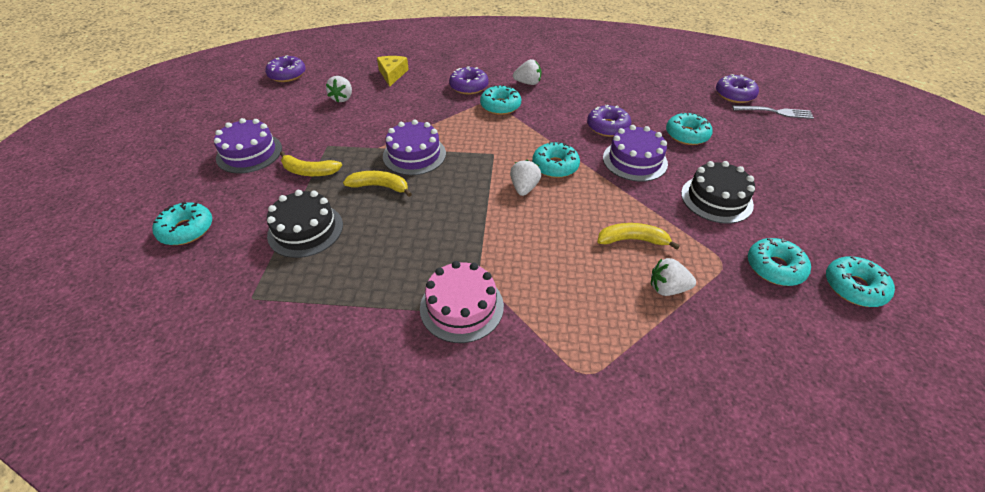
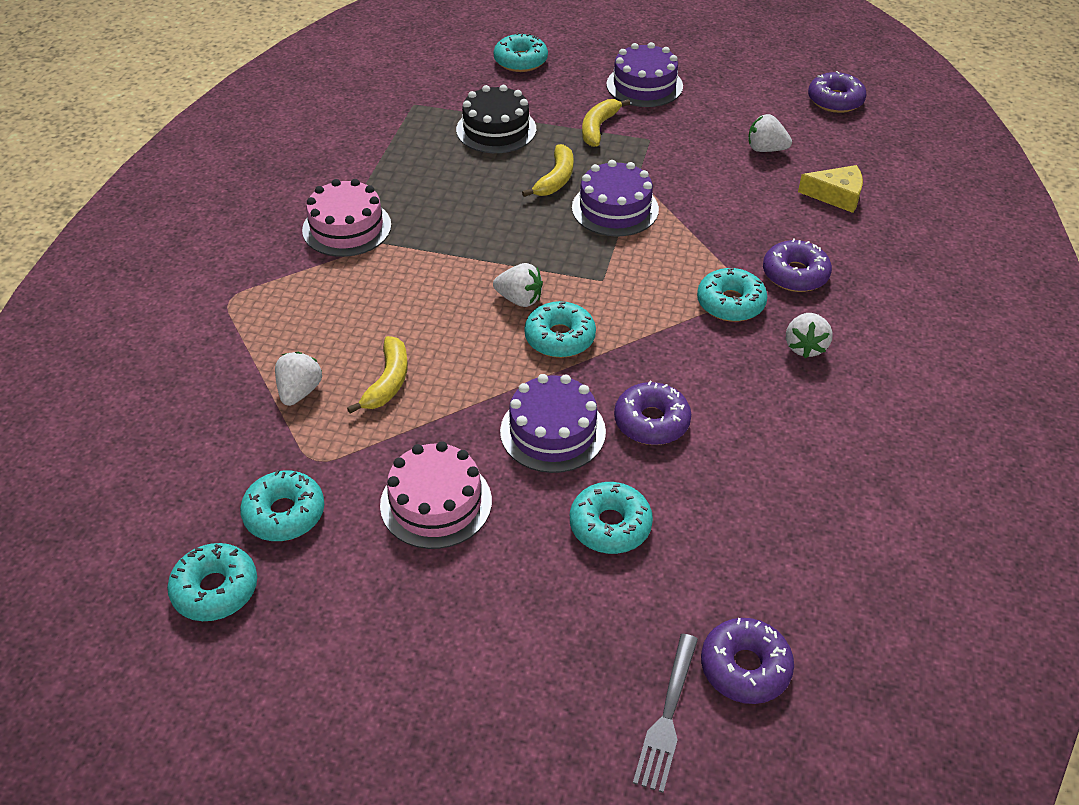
camera: 100 degrees right, 0 degrees up
(716, 199) = (436, 503): black cake -> pink cake

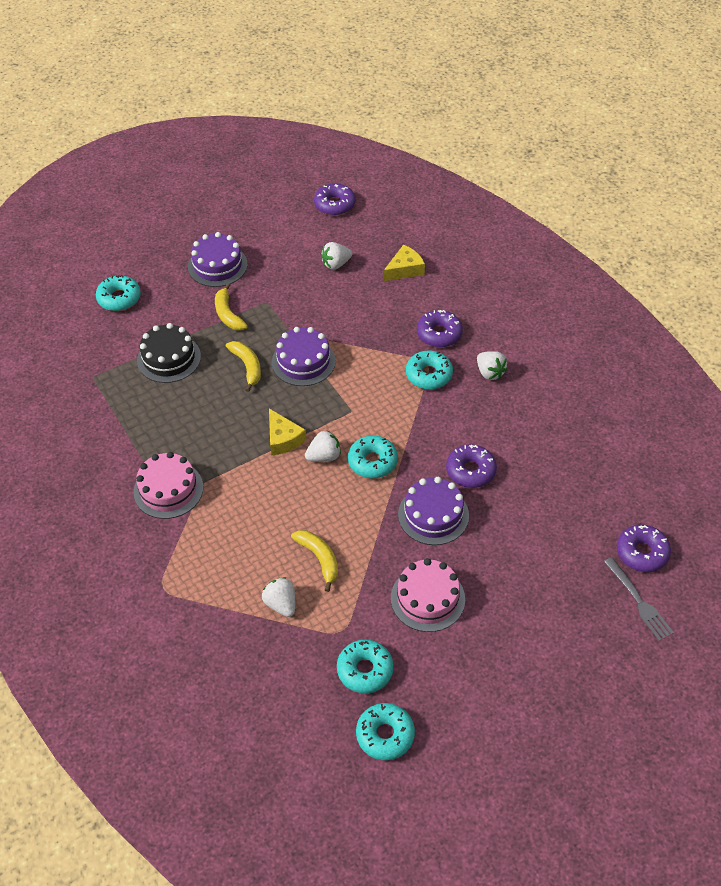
camera: 45 degrees left, 5 degrees up
(503, 258) = (283, 439): none -> yellow cheese
(610, 525) = (516, 539): turquoise donut -> none

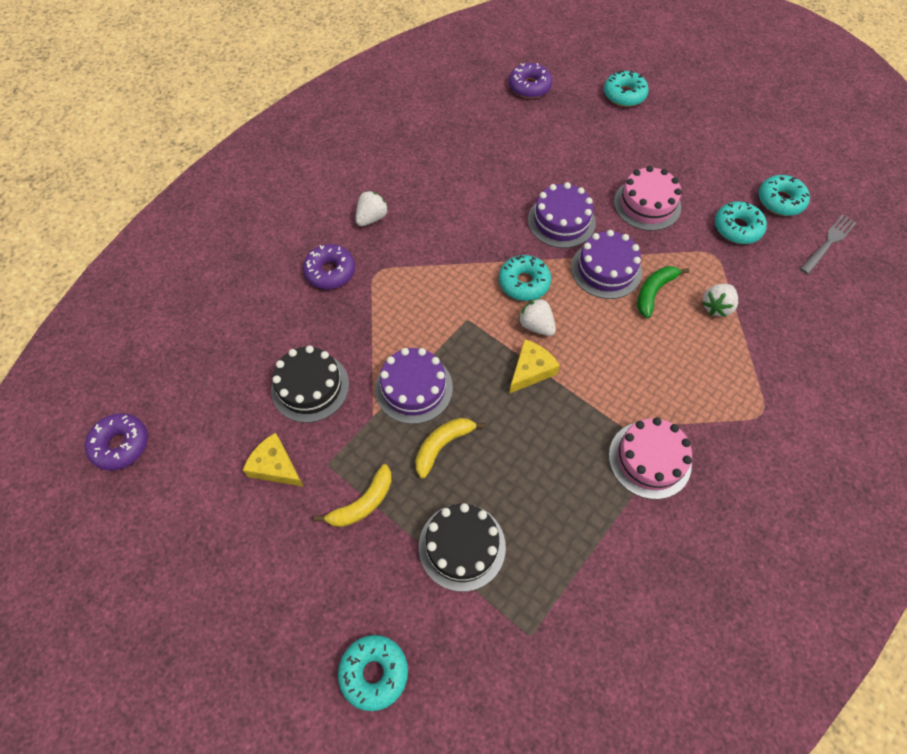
camera: 110 degrees left, 10 degrees up
(217, 265) = (273, 555): purple cake -> purple cake (606, 269)
(319, 559) = (654, 292): yellow banana -> green banana
(333, 303) = (310, 387): none -> black cake
(336, 264) = (240, 406): white strawberry -> none
(405, 269) = (234, 330): yellow cheese -> yellow cheese (275, 466)
(429, 375) = (392, 266): turquoise donut -> turquoise donut (624, 95)
(470, 471) = (499, 206): purple donut -> none
(639, 601) = (574, 82): grey fork -> grey fork (828, 242)

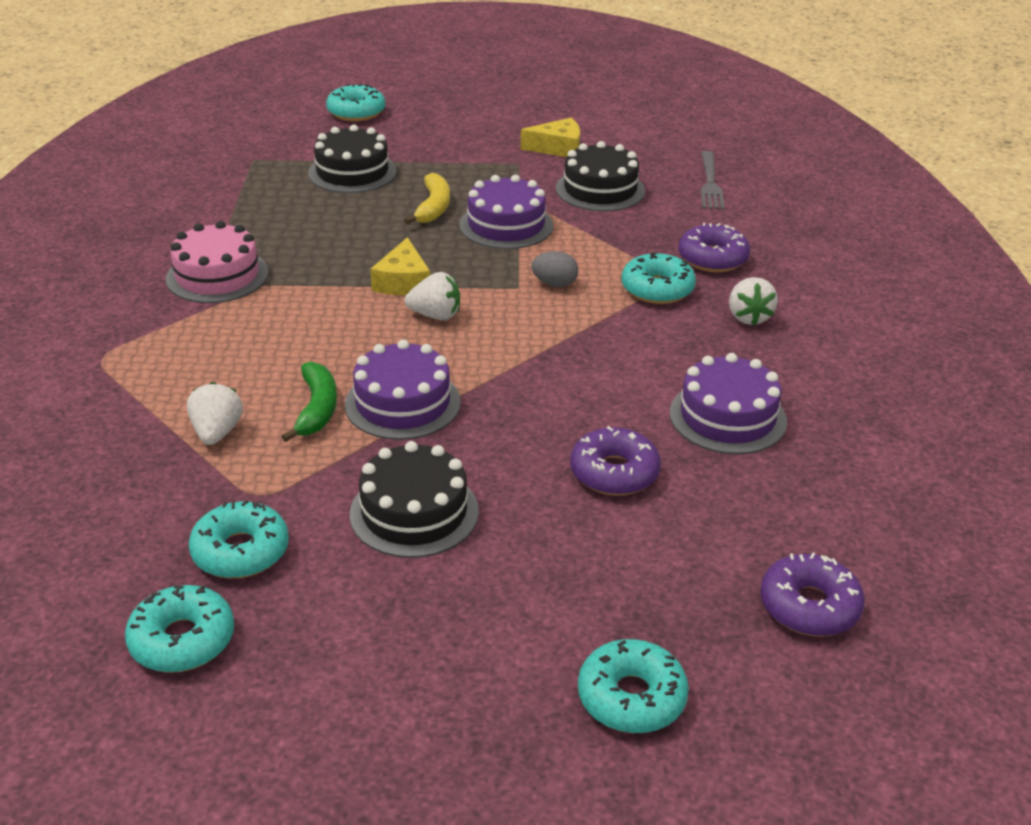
camera: 140 degrees right, 25 degrees down
(121, 445) = (690, 114): purple donut -> purple donut (614, 472)
(362, 503) = (461, 159): yellow banana -> none
(443, 309) = (554, 284): none -> grey egg
(524, 283) = (492, 343): turquoise donut -> turquoise donut (657, 289)
(561, 221) = (518, 427): purple cake -> purple cake (727, 417)
(647, 204) = (414, 512): pink cake -> black cake
(828, 242) = (63, 609): grey fork -> grey fork (710, 183)

